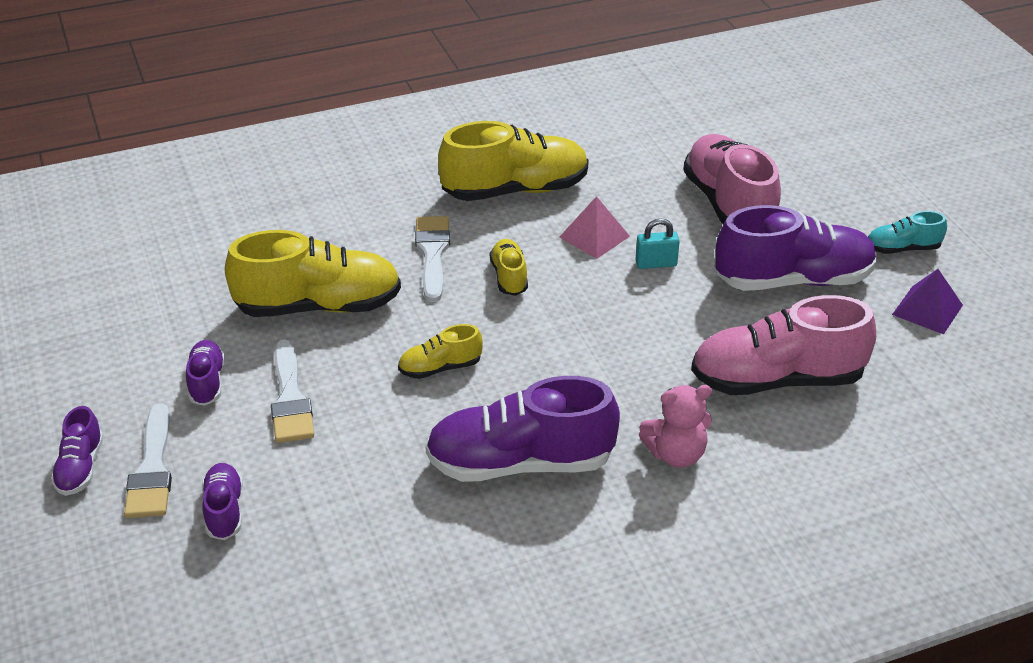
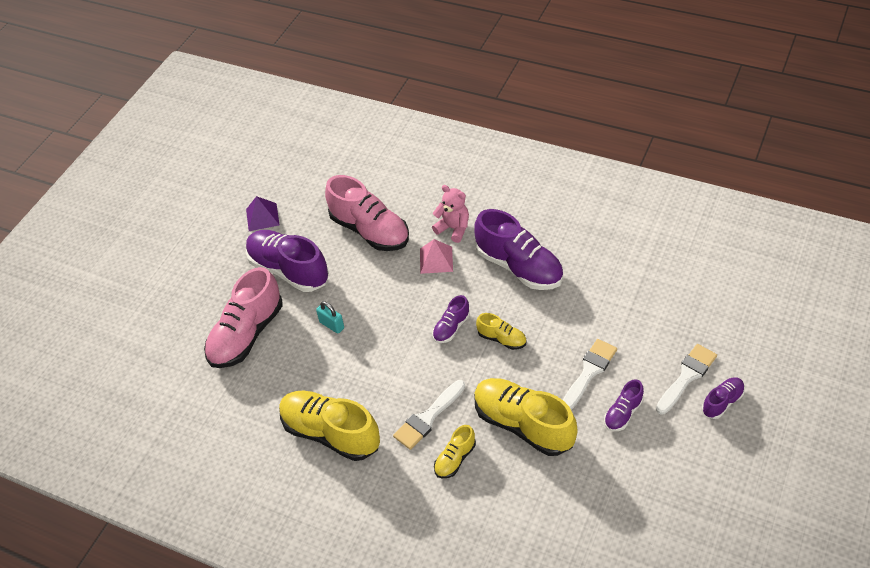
camera: 130 degrees left, 10 degrees up
(224, 510) = (667, 331): purple shoe -> purple shoe (451, 327)
(509, 277) = (408, 370): yellow shoe -> yellow shoe (455, 459)
(594, 236) = (336, 365): pink pyramid -> pink pyramid (436, 260)
(902, 248) = (219, 251): turquoise shoe -> none

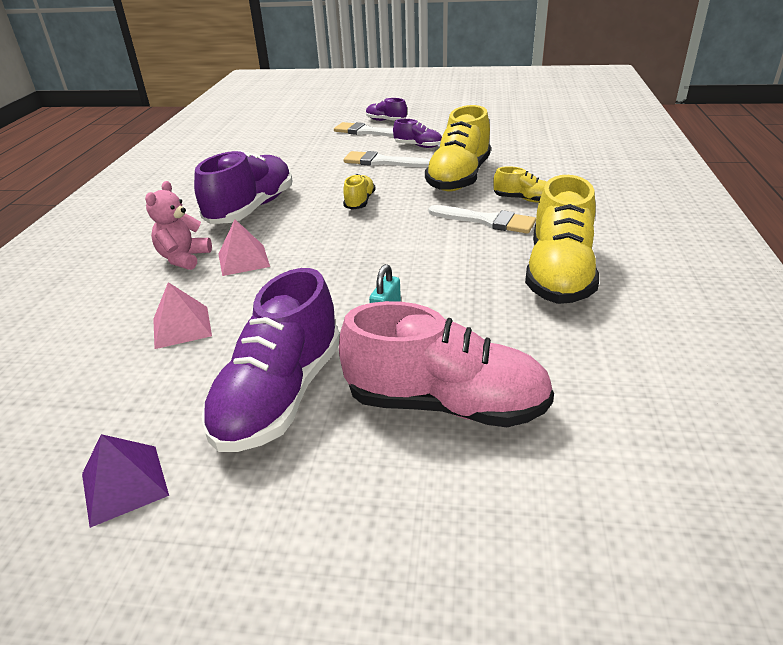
camera: 110 degrees left, 15 degrees down
(370, 230) = (182, 327): pink shoe -> pink pyramid
(451, 327) = (355, 230): purple shoe -> none

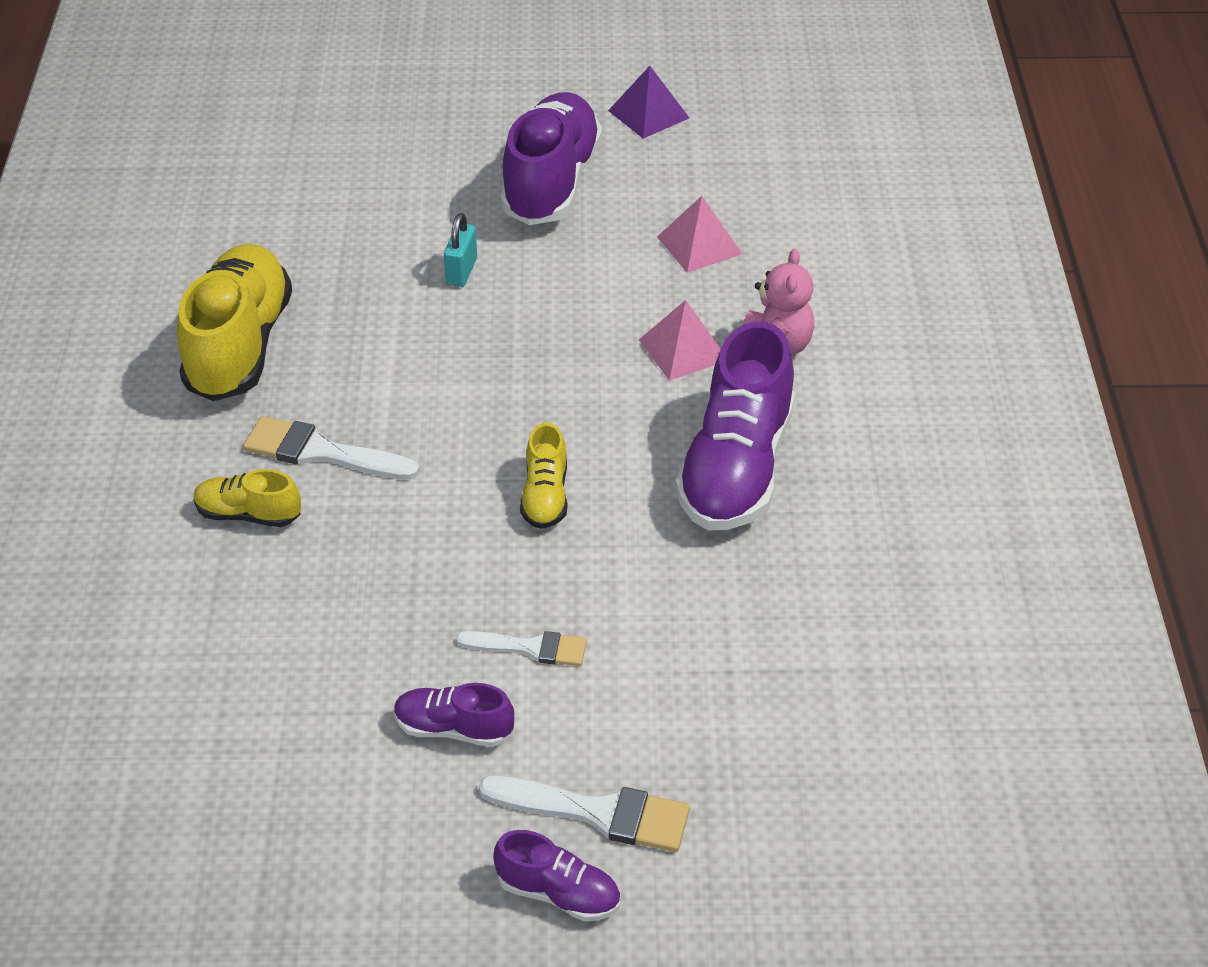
camera: 170 degrees right, 10 degrees up
(381, 162) = (530, 648): white brush -> white brush, size x0.66
(445, 404) = (392, 185): pink shoe -> none
(459, 178) = (361, 585): yellow shoe -> none

